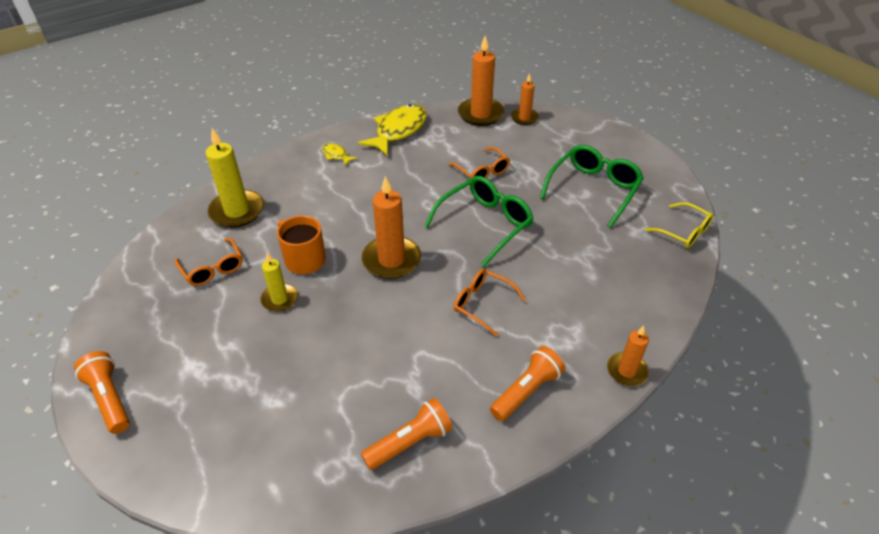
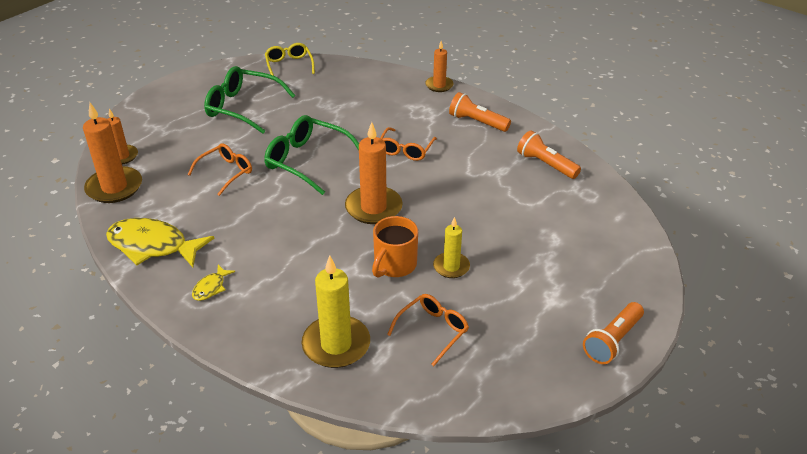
camera: 105 degrees left, 5 degrees down
(684, 232) = (289, 65): yellow glasses -> yellow glasses turned 45 degrees counterclockwise

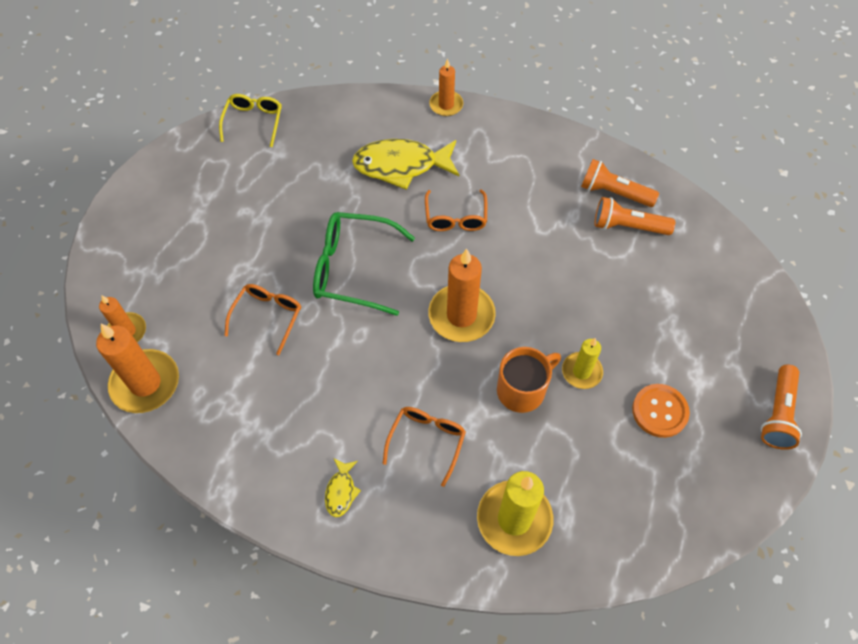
camera: 20 degrees left, 20 degrees up
(153, 246) = (242, 455): yellow fish -> yellow fish (401, 166)
(242, 107) = (232, 207): green glasses -> none
(289, 65) = (254, 121): yellow glasses -> yellow glasses turned 45 degrees clockwise
(394, 265) = (522, 390): orange mug -> orange mug turned 135 degrees counterclockwise
(433, 330) = (602, 464): orange glasses -> orange glasses (427, 441)
(477, 122) = (514, 151): orange flashlight -> orange flashlight (627, 226)
(504, 310) = (659, 411): none -> orange button

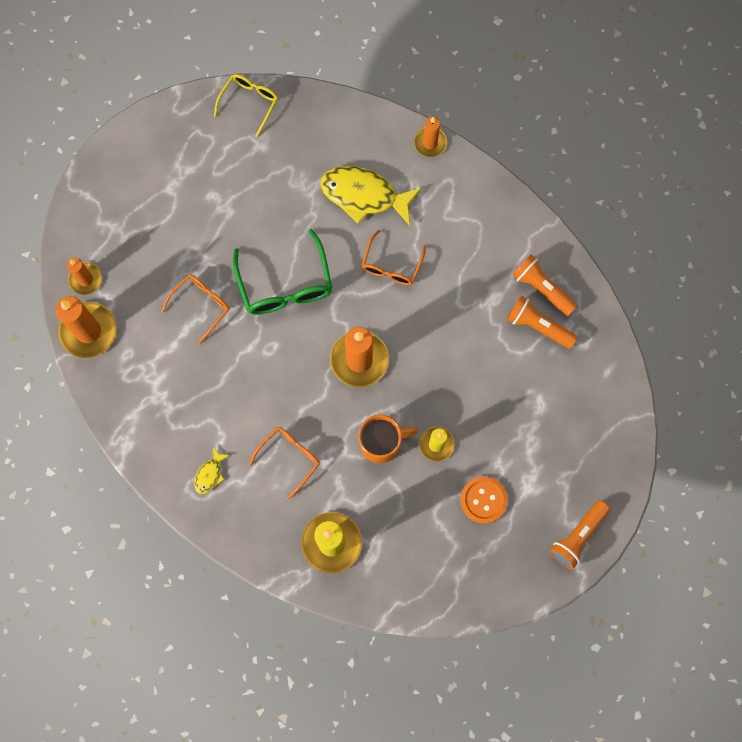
camera: 20 degrees right, 15 degrees up
(352, 269) = (285, 285): green glasses -> green glasses turned 135 degrees counterclockwise

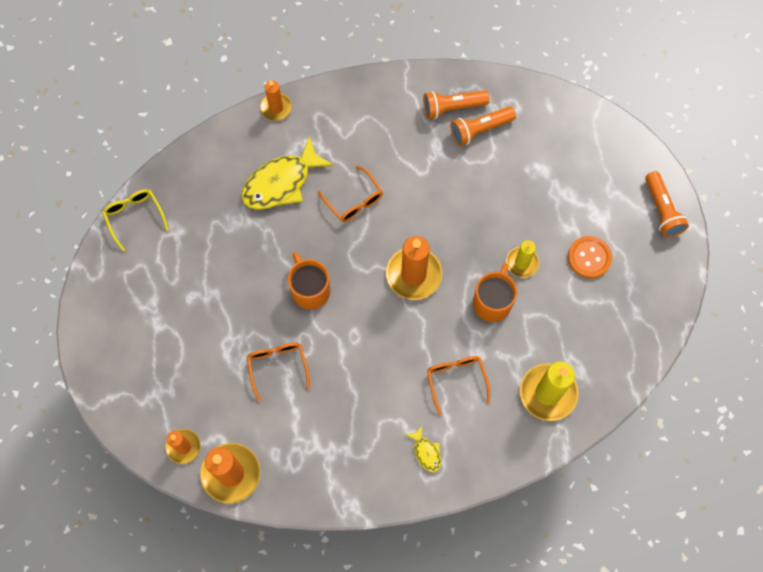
camera: 55 degrees left, 5 degrees down
(285, 285) = (310, 290): green glasses -> orange mug

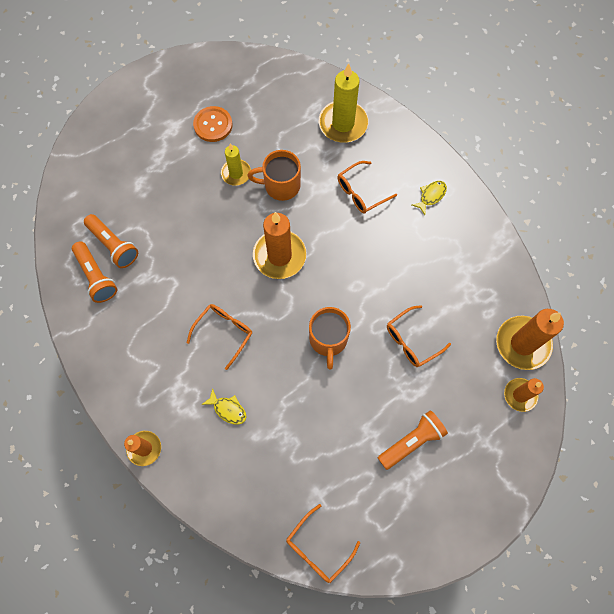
camera: 110 degrees left, 0 degrees up
(134, 217) = (317, 548): yellow glasses -> orange glasses
(281, 182) = (228, 409): yellow fish -> yellow fish, size x0.46
(310, 290) = (328, 340): orange mug -> orange mug turned 45 degrees counterclockwise
(662, 210) = (150, 84): orange flashlight -> orange flashlight (412, 441)

